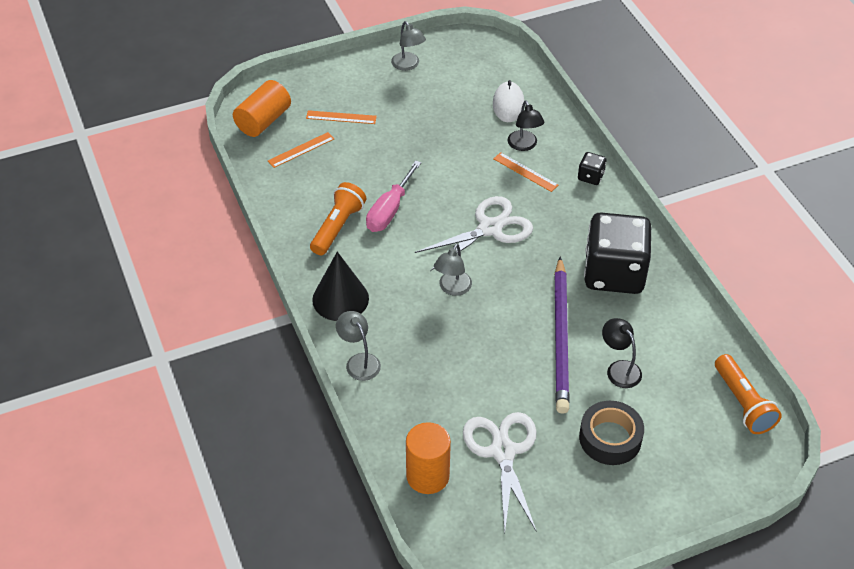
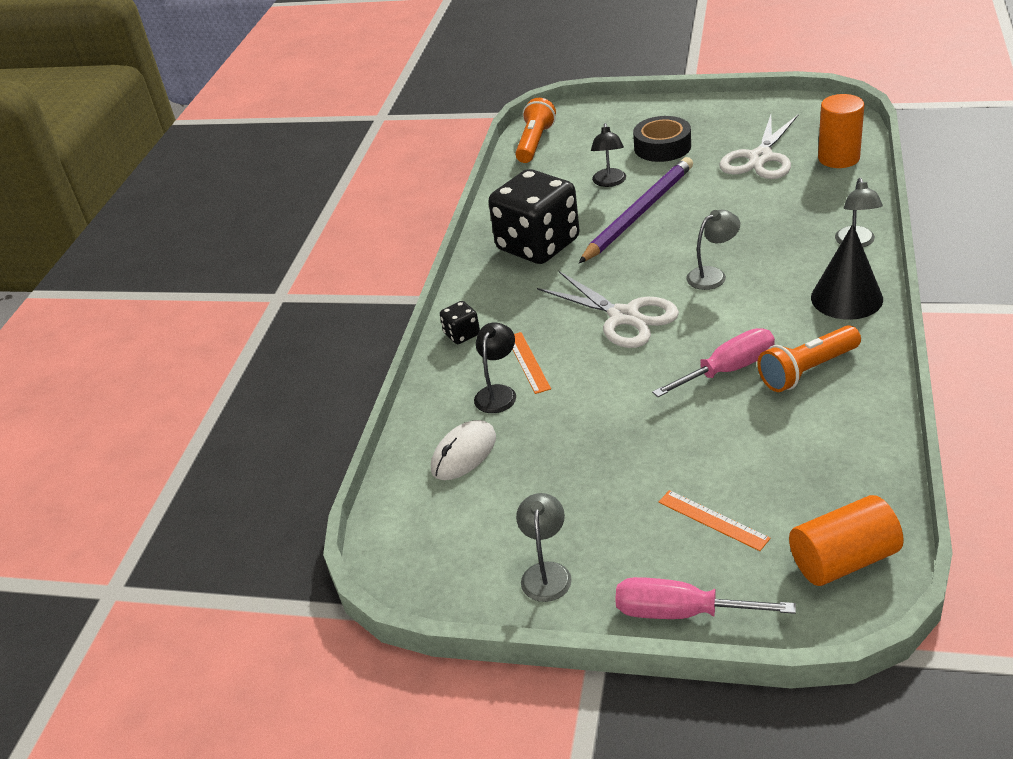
camera: 140 degrees left, 10 degrees down
(301, 150) = (804, 489): orange ruler -> none
(330, 72) = (681, 612): none -> pink screwdriver
(490, 228) = (624, 317): white scissors -> white scissors turned 135 degrees counterclockwise

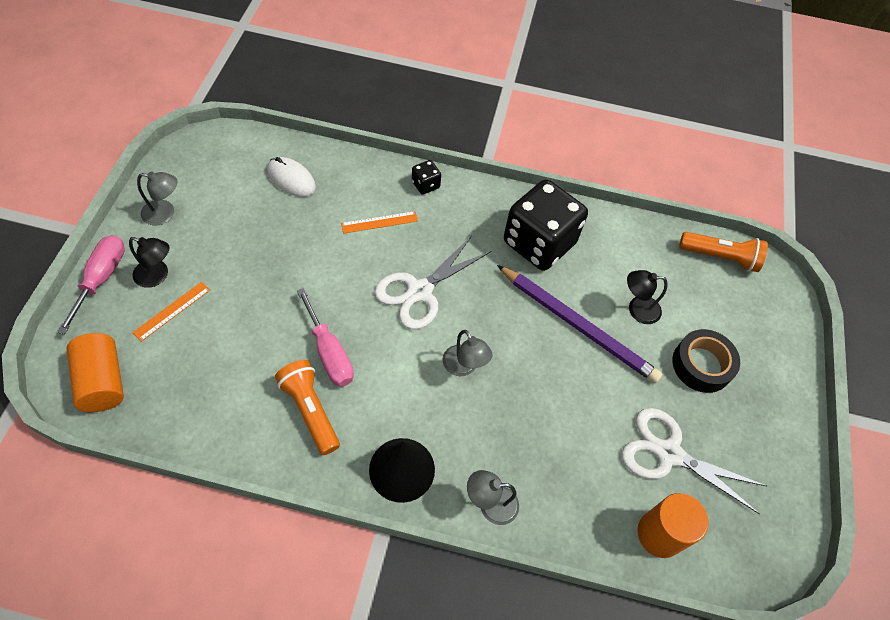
camera: 80 degrees right, 20 degrees up
(498, 393) = (349, 202): black lamp -> black lamp (157, 276)

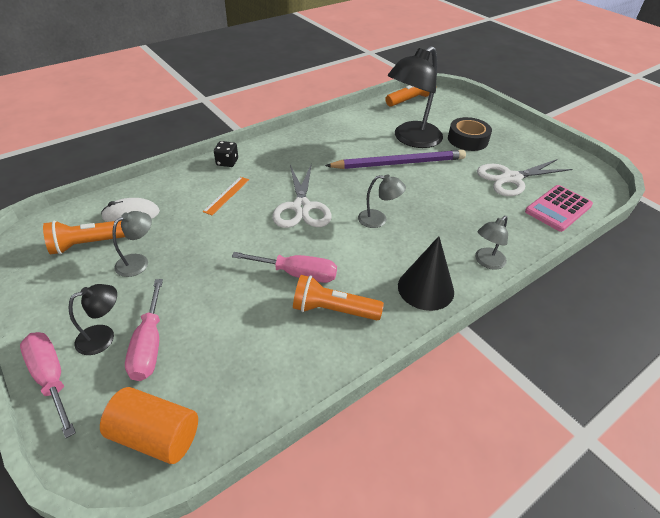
camera: 45 degrees left, 15 degrees down
(165, 213) = (52, 299): grey lamp -> grey lamp (138, 262)
(172, 311) = (149, 345): orange ruler -> pink screwdriver
(235, 184) = (89, 244): none -> orange flashlight
(539, 243) = (328, 146): black dice -> none
(637, 309) = (411, 139): black lamp -> black lamp, size x2.09
(659, 534) = (558, 208): orange cylinder -> pink calculator

